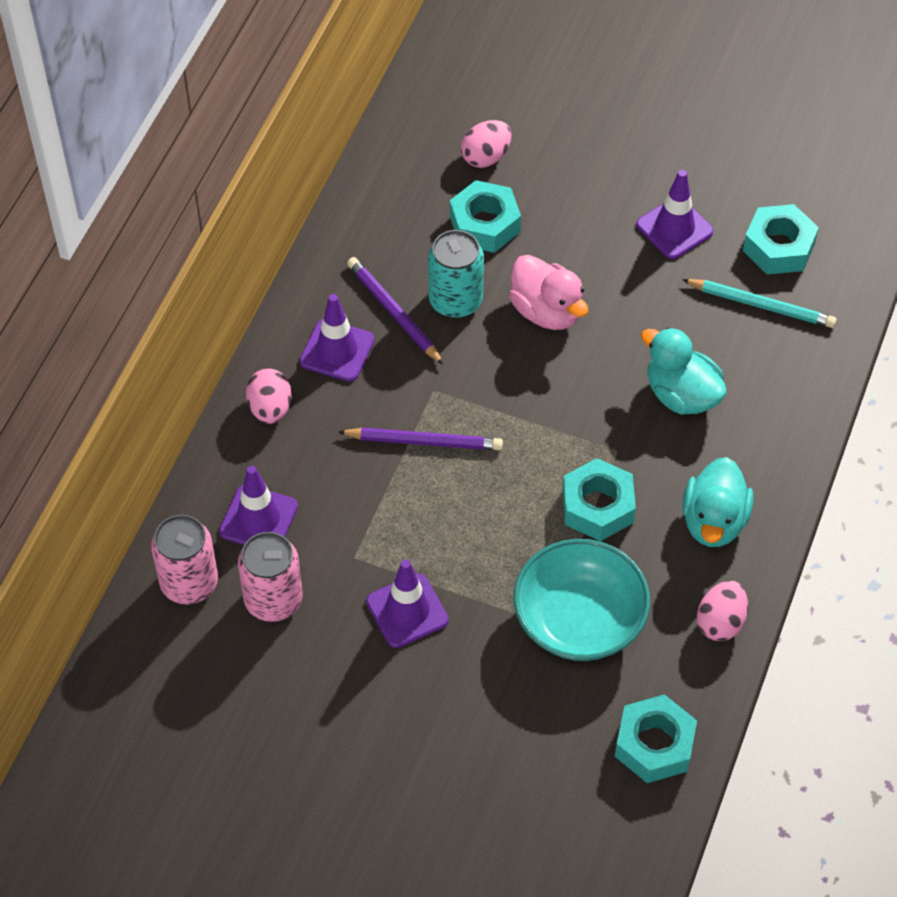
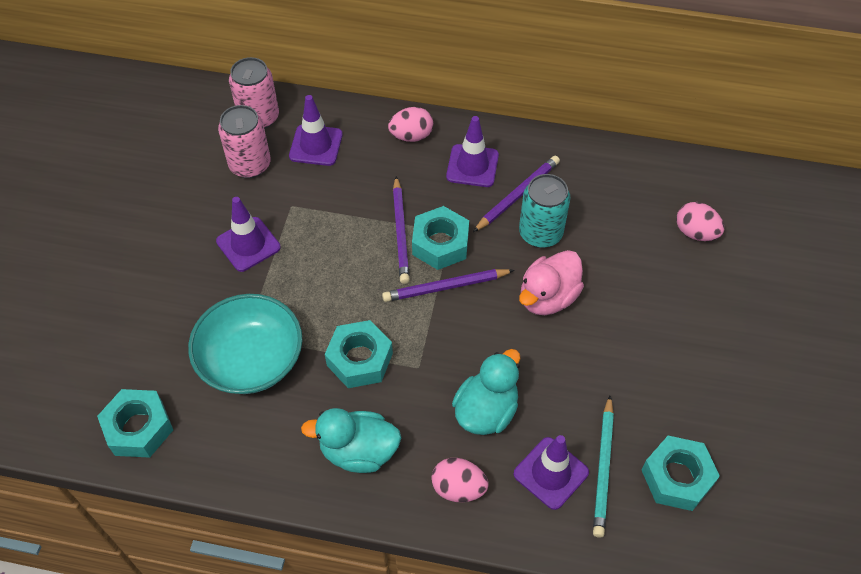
camera: 80 degrees right, 0 degrees up
(484, 224) = (624, 242): turquoise nut -> turquoise nut (440, 244)
(513, 407) = (445, 287): none -> purple pencil
(674, 228) = (669, 385): purple traffic cone -> purple traffic cone (551, 473)
(720, 622) = (257, 467): pink egg -> pink egg (458, 488)

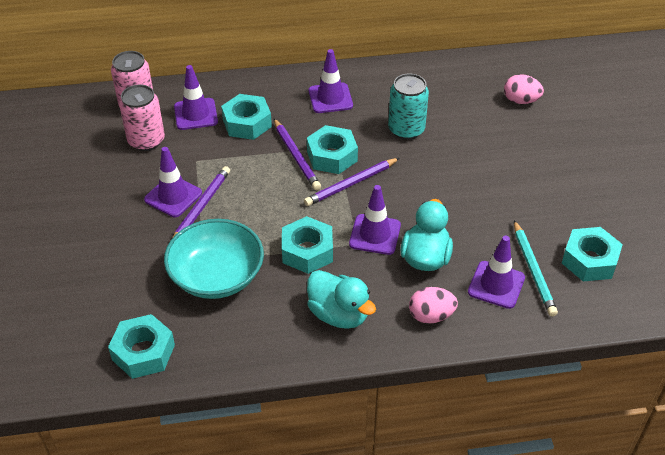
camera: 20 degrees left, 10 degrees down
(358, 451) = (339, 314): turquoise duck -> turquoise duck turned 120 degrees counterclockwise
(366, 173) = (247, 123): none -> turquoise nut
(411, 136) = (271, 89): pink egg -> none
(443, 362) = (375, 234): none -> purple traffic cone
(517, 195) = (375, 109): purple pencil -> purple pencil (201, 207)
(548, 297) = (433, 170): pink duck -> none

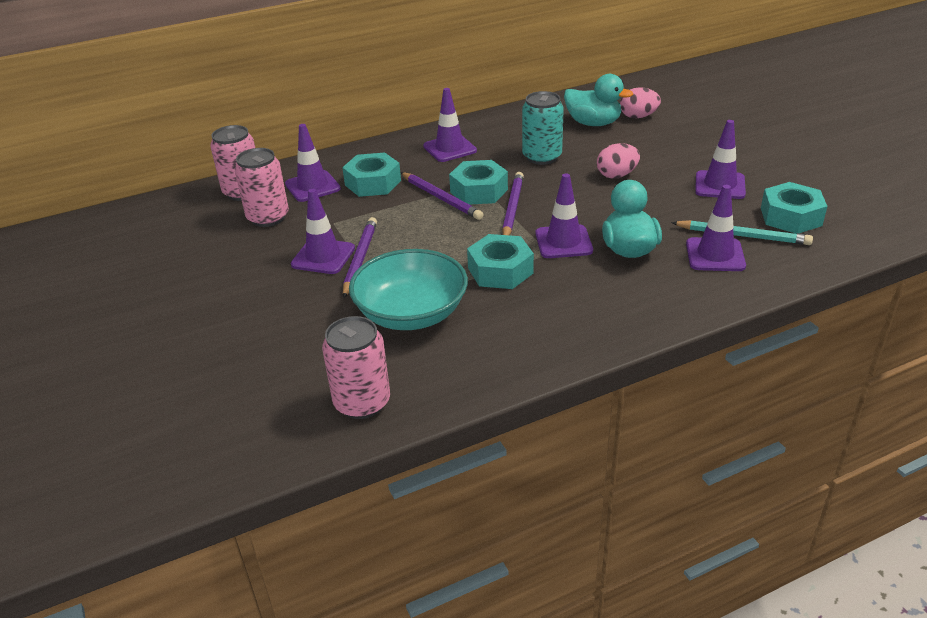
camera: 15 degrees left, 10 degrees down
(143, 352) = (362, 403): turquoise nut -> pink can
(339, 314) = (568, 316): turquoise duck -> turquoise duck (593, 123)
(351, 184) = (512, 208): purple pencil -> purple pencil turned 150 degrees clockwise
(431, 316) = (667, 294): pink egg -> pink egg (616, 175)
(533, 270) = (743, 236): turquoise pencil -> turquoise pencil turned 45 degrees counterclockwise
(547, 206) = (720, 185): none -> purple traffic cone

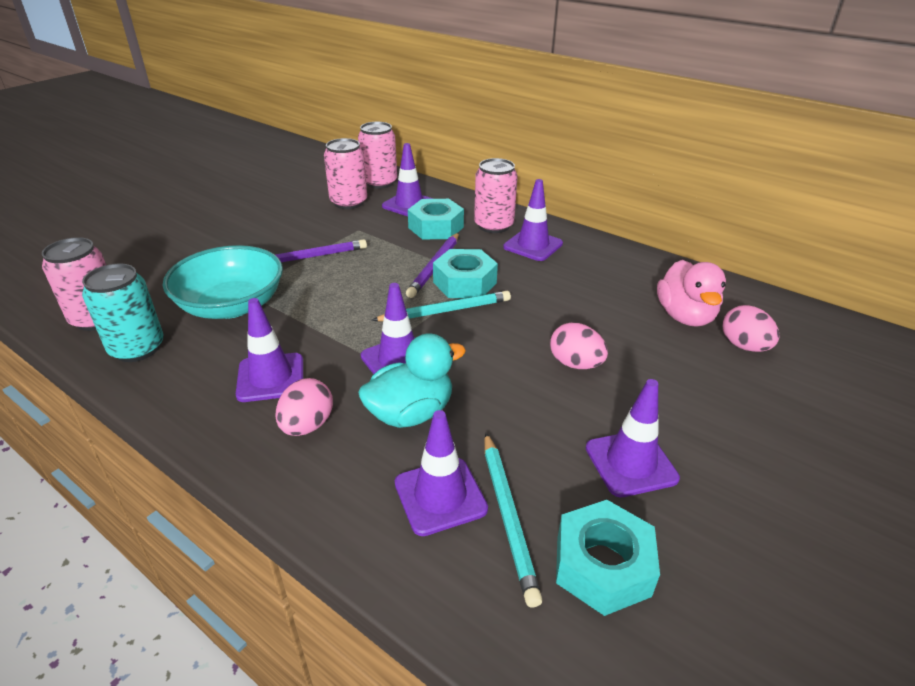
camera: 60 degrees right, 0 degrees up
(323, 256) = (303, 241): purple traffic cone -> purple traffic cone (270, 377)
(399, 156) = (494, 225): none -> pink can
(500, 270) = (322, 334): turquoise nut -> none
(512, 208) = (446, 311): purple pencil -> turquoise pencil
(542, 157) = (568, 301): turquoise can -> turquoise can (137, 348)
(593, 123) = (685, 316): turquoise duck -> pink duck
(615, 295) = (307, 425): none -> pink egg

